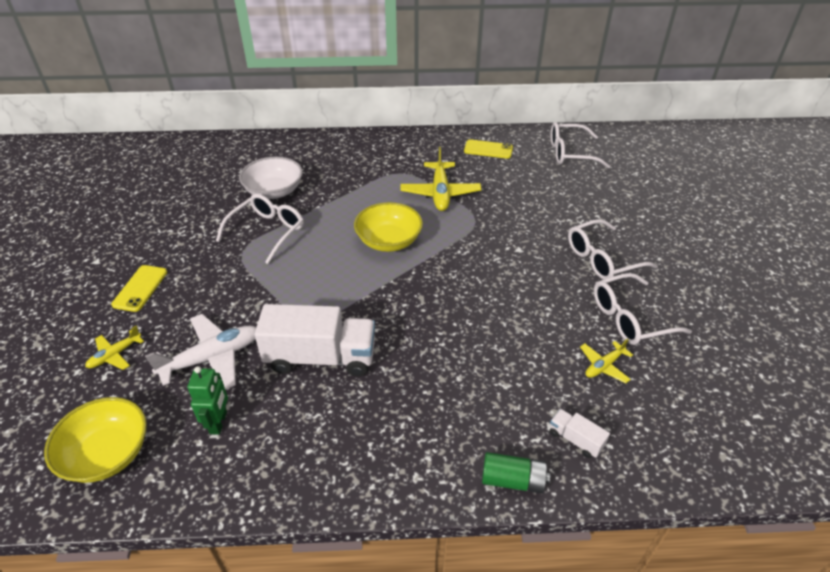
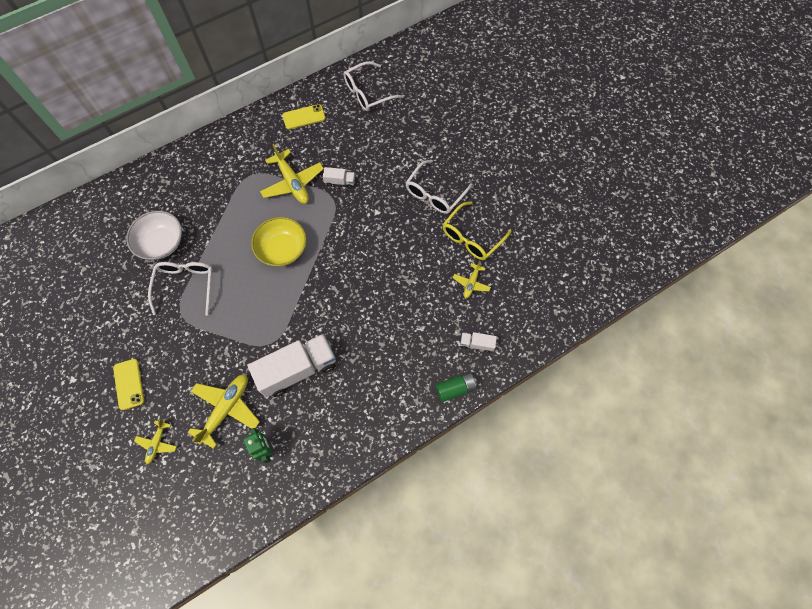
camera: 30 degrees left, 25 degrees up
(107, 454) = (212, 507): yellow bowl -> none
(212, 358) = (226, 409): white plane -> yellow plane
(492, 209) = (340, 182): none -> white truck
(629, 318) = (471, 237): white glasses -> yellow glasses

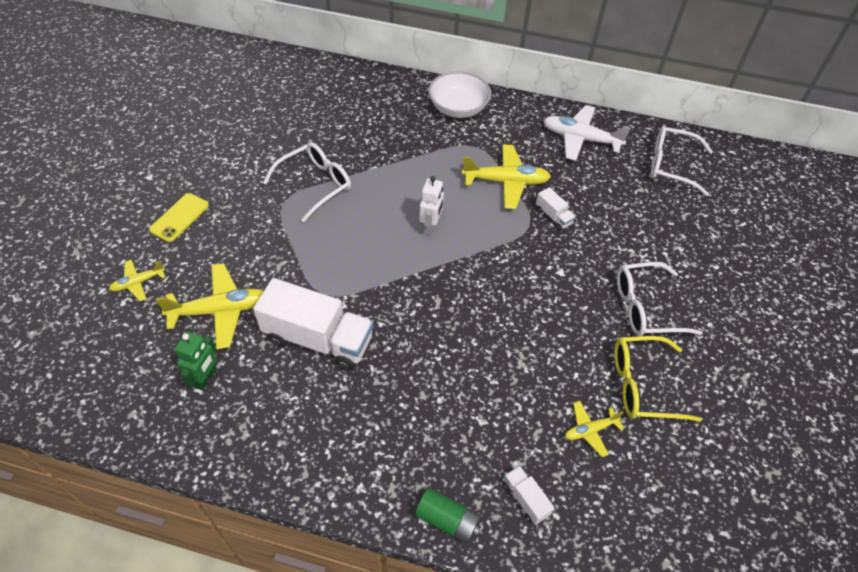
camera: 45 degrees right, 15 degrees down
(161, 243) = (338, 138): white bowl -> white bowl (458, 108)
(282, 249) = (430, 226): yellow bowl -> white robot
(292, 183) = (506, 182): yellow plane -> yellow plane turned 105 degrees counterclockwise
(304, 117) = (580, 139): yellow phone -> white plane

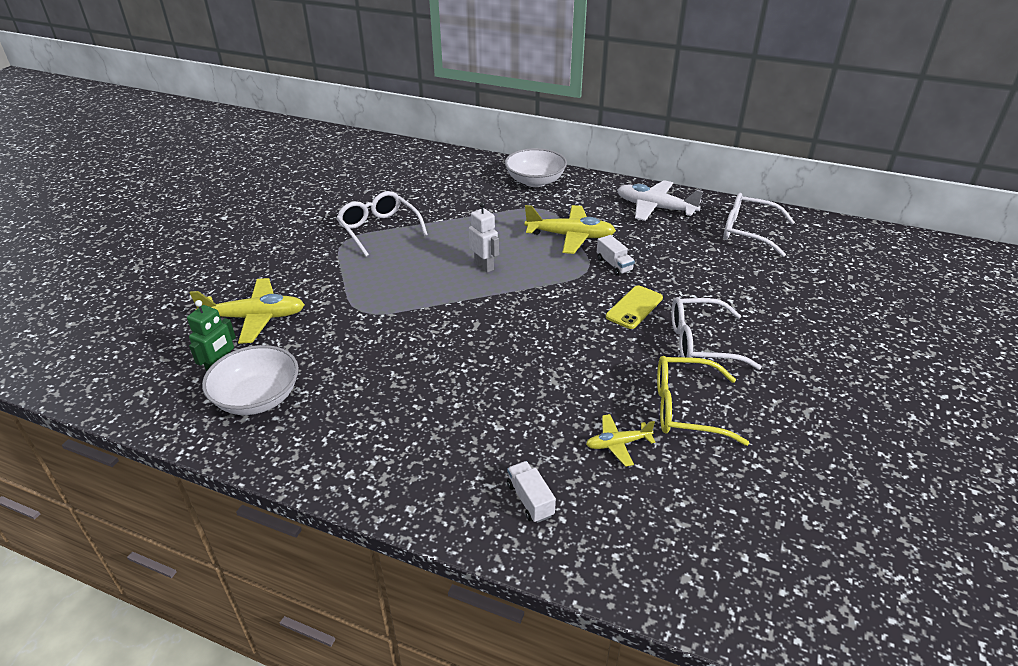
camera: 10 degrees right, 15 degrees down
(138, 283) = (184, 292): yellow plane -> none
(179, 217) = (241, 247): yellow phone -> yellow phone (634, 307)
(251, 409) = (258, 398): none -> white bowl
(315, 184) = (379, 229): white glasses -> white glasses turned 90 degrees counterclockwise
(318, 339) = (344, 346): white truck -> none
(430, 226) = (484, 266): white robot -> white robot turned 60 degrees counterclockwise
(447, 520) = (437, 511): green battery -> none

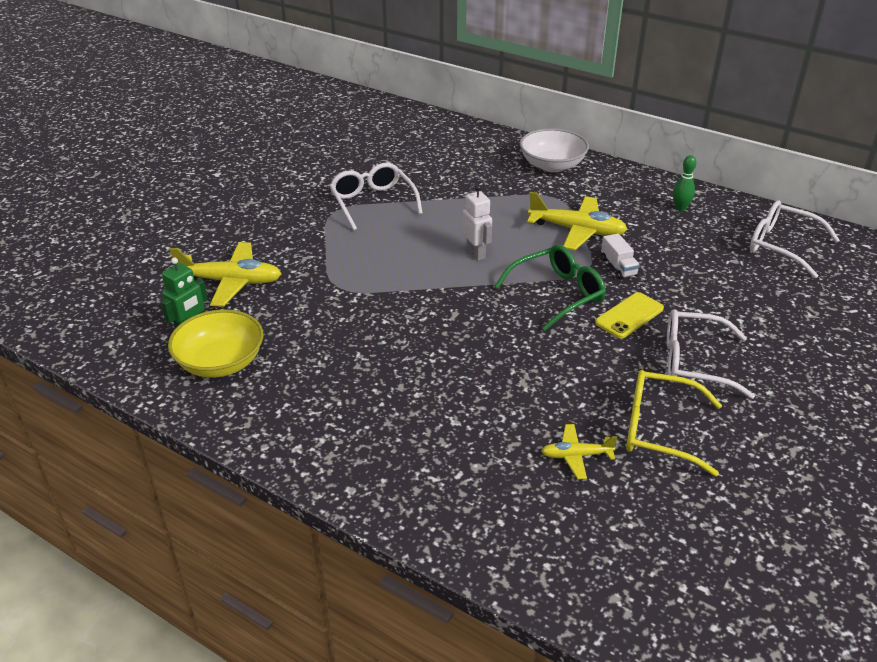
camera: 10 degrees right, 0 degrees up
(258, 398) = (221, 362): white bowl -> yellow bowl
(530, 500) = (472, 498): white truck -> none
(566, 295) = (557, 294): none -> green glasses
(655, 208) = (680, 208): white plane -> green bowling pin

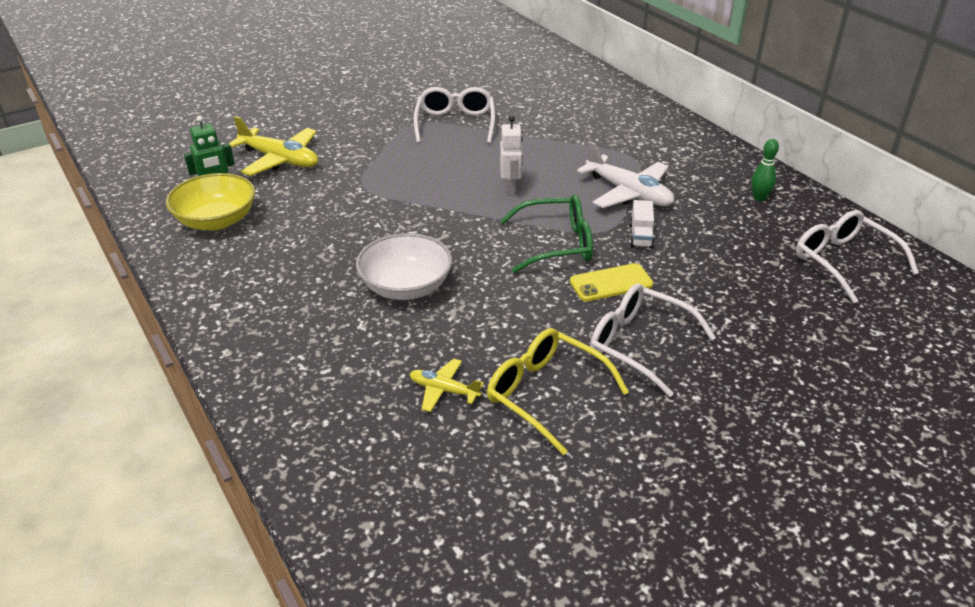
camera: 25 degrees right, 0 degrees up
(552, 165) = (657, 128): white bowl -> white bowl (406, 286)
(577, 230) = (628, 193): yellow plane -> white plane

